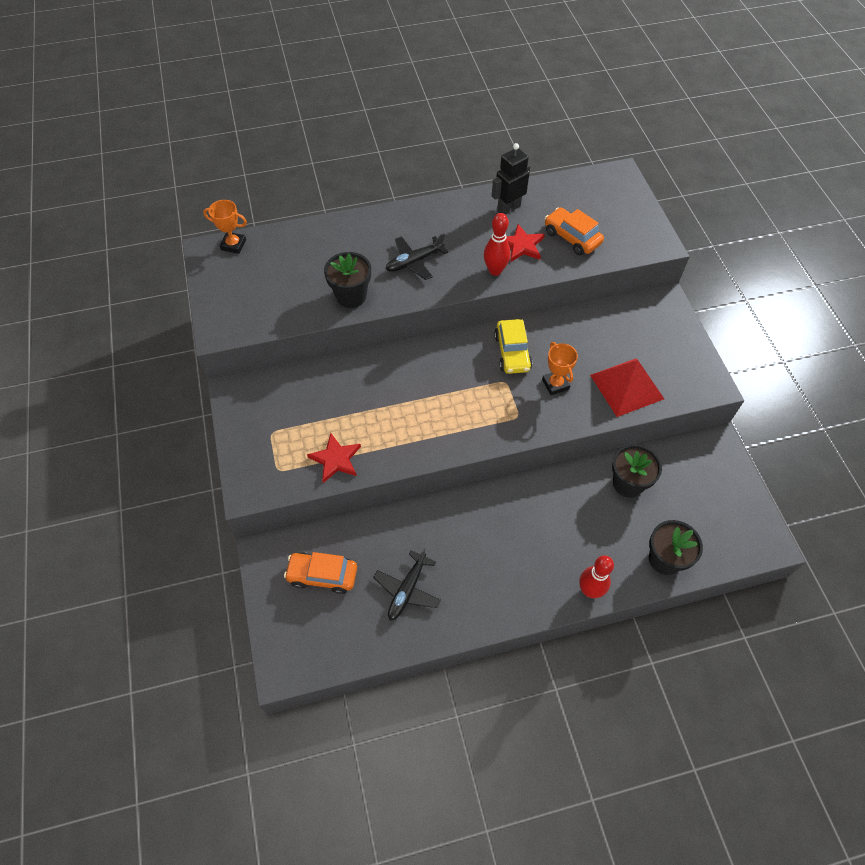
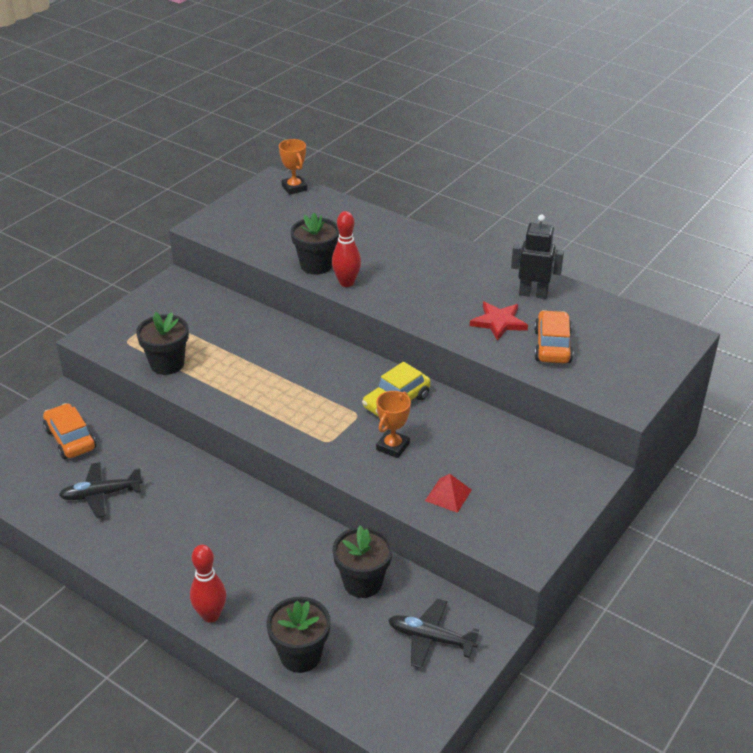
camera: 50 degrees right, 20 degrees down
(335, 459) = (167, 364): red star -> black flower pot
(414, 262) = (396, 276): black plane -> black plane (430, 638)
(495, 270) = (447, 322): red bowling pin -> red bowling pin (346, 283)
(626, 387) = (448, 495): red pyramid -> red pyramid, size x0.53

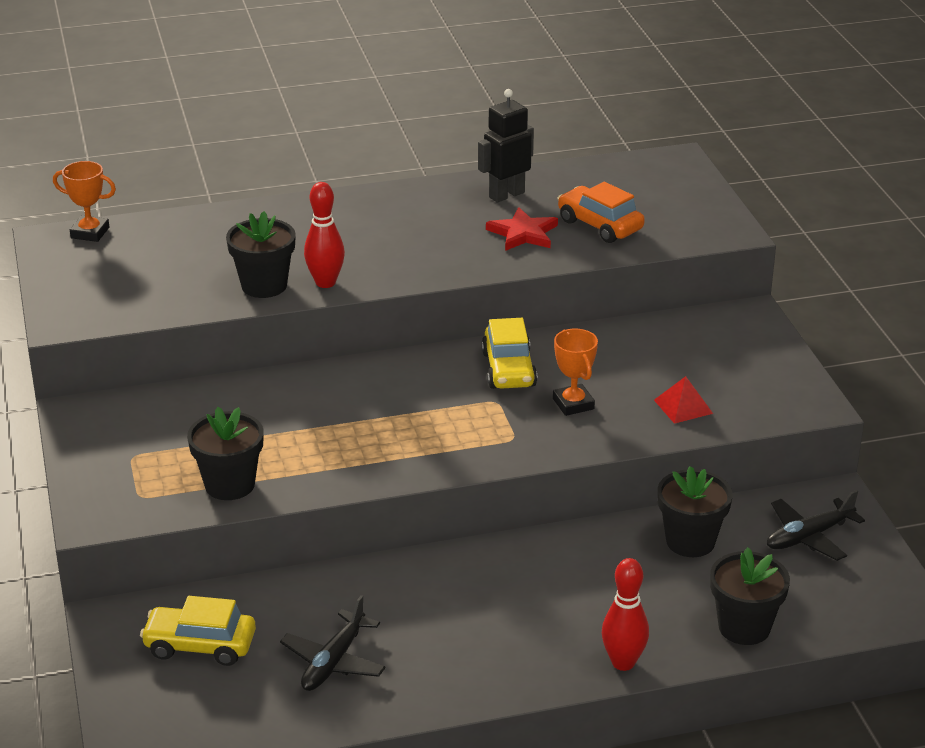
camera: 50 degrees left, 5 degrees down
(70, 439) = (200, 645): orange car -> yellow car

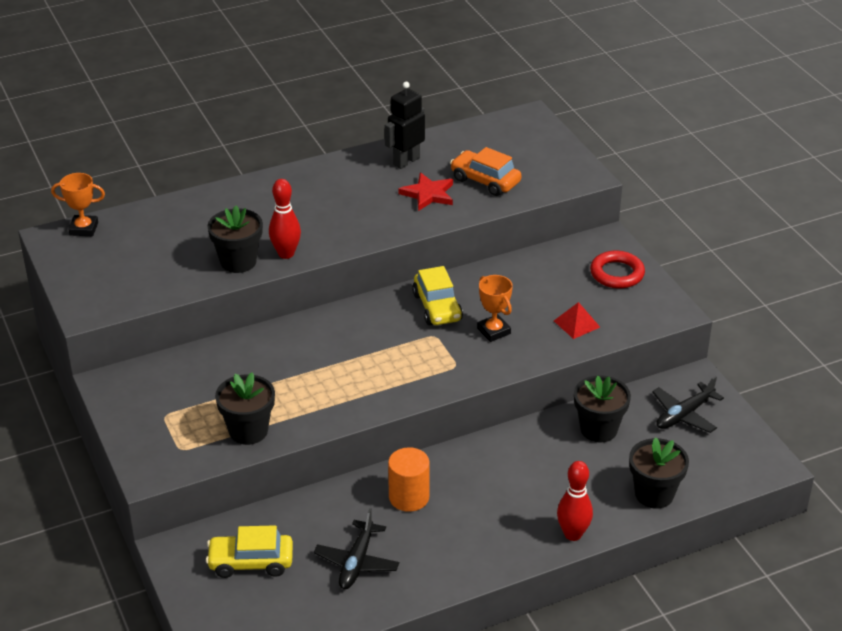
camera: 10 degrees left, 5 degrees up
(422, 593) = (409, 497): none -> orange cylinder
(751, 354) = (617, 273): none -> red ring

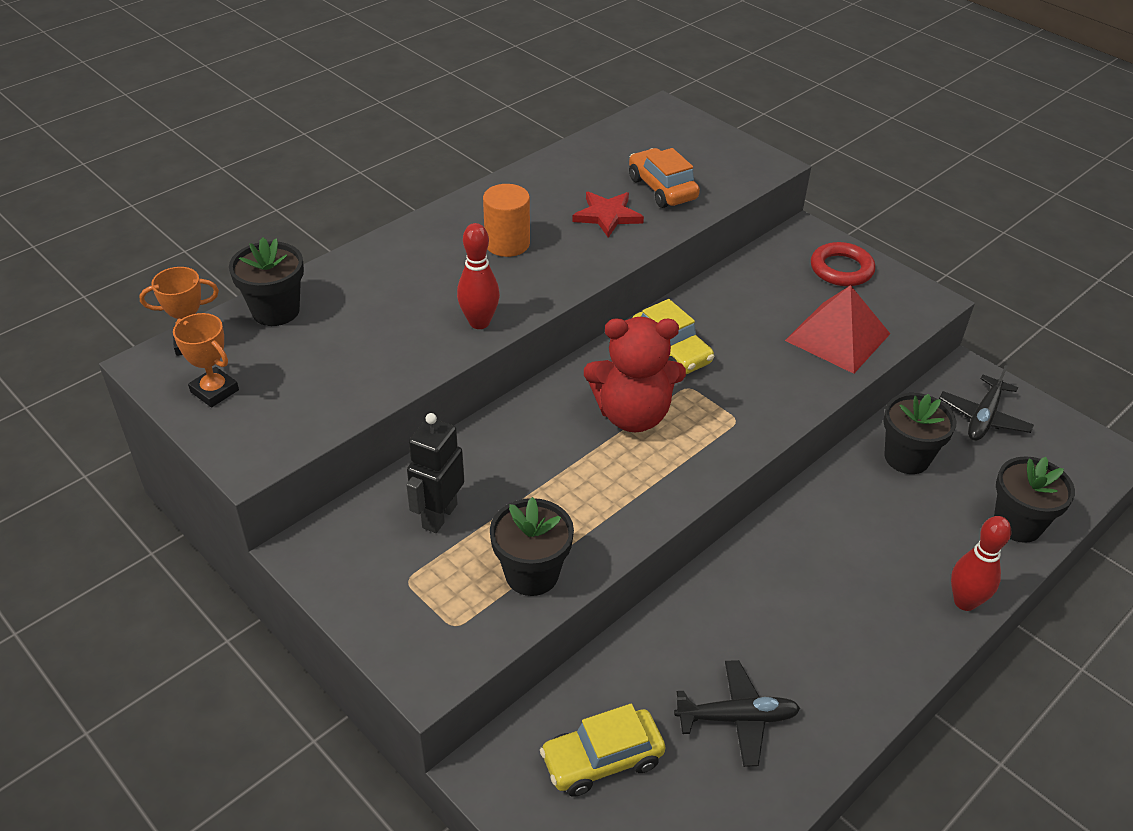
camera: 20 degrees left, 5 degrees up
(238, 261) = (423, 345): black flower pot -> black flower pot (276, 311)
(357, 562) = (737, 718): black plane -> black plane turned 90 degrees counterclockwise
(380, 346) = (632, 415): none -> red teddy bear
(406, 161) = (558, 182): black robot -> black robot (439, 516)
(409, 497) = (748, 604): orange cylinder -> orange cylinder (507, 243)
(485, 181) = (662, 189): orange car -> orange car turned 45 degrees clockwise
(493, 331) = (752, 366): orange trophy -> orange trophy (214, 391)
(576, 324) = (838, 337): red pyramid -> red pyramid, size x1.90

